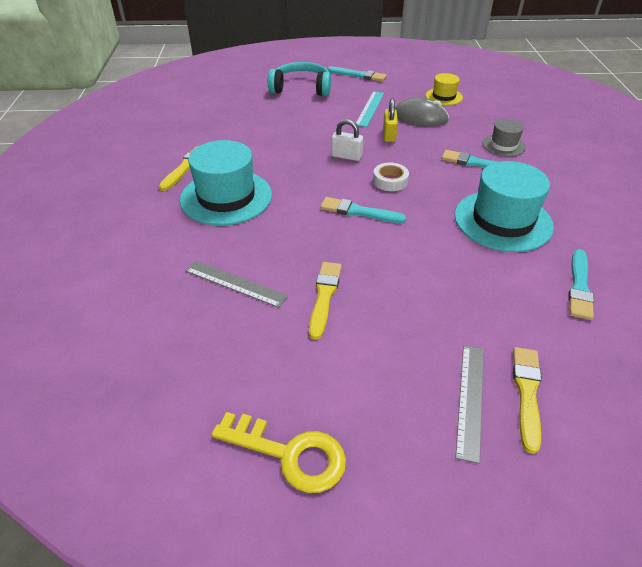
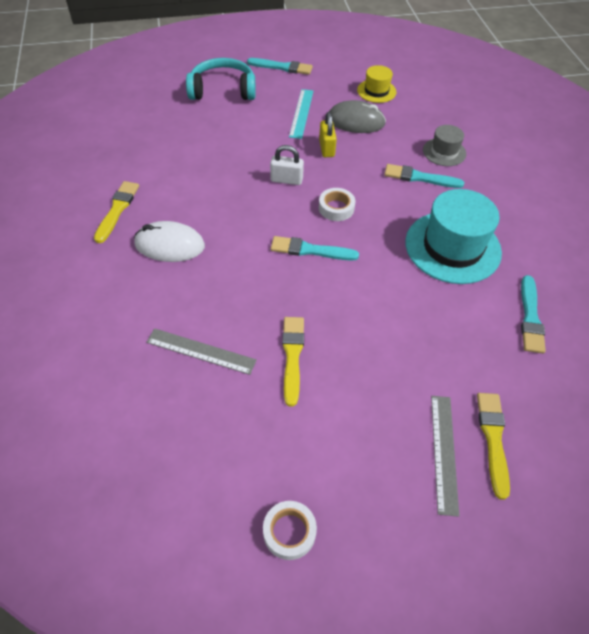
camera: 10 degrees left, 10 degrees up
(226, 197) = (169, 245): turquoise hat -> white mouse
(290, 454) = (289, 532): yellow key -> white tape

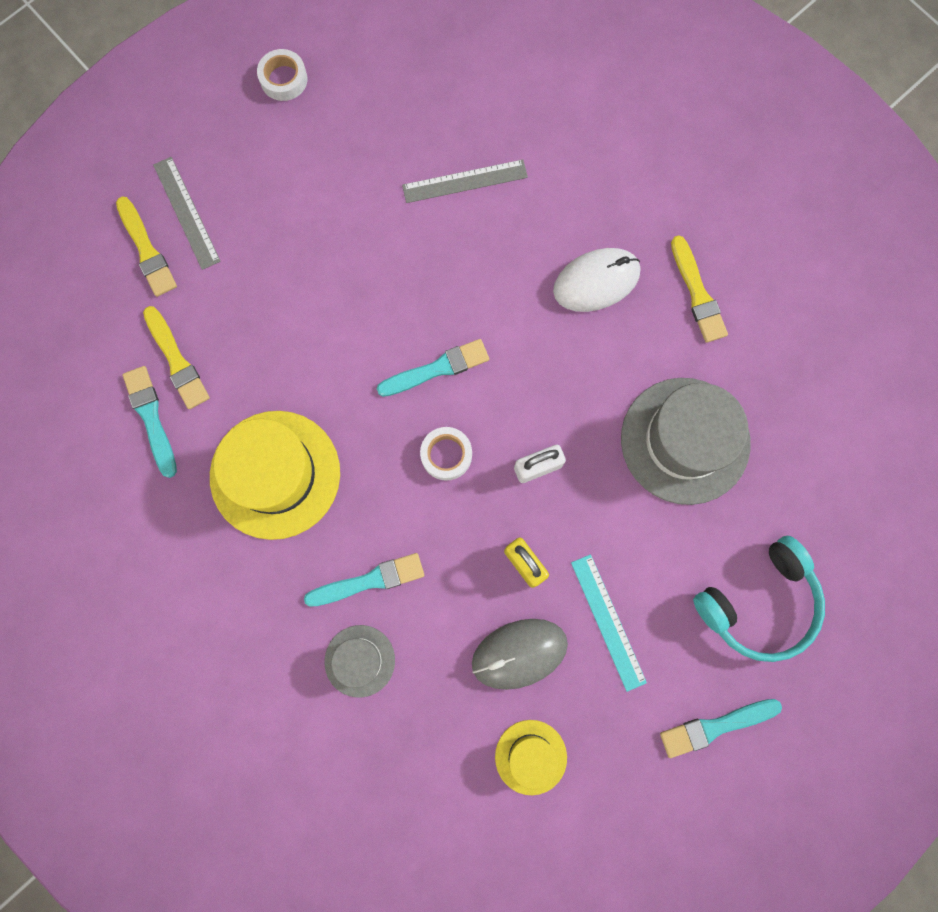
camera: 150 degrees right, 25 degrees up
(196, 154) = (685, 440): none -> grey hat
(292, 356) = (374, 226): yellow brush -> yellow brush (177, 361)
(452, 247) = (275, 474): turquoise hat -> yellow hat

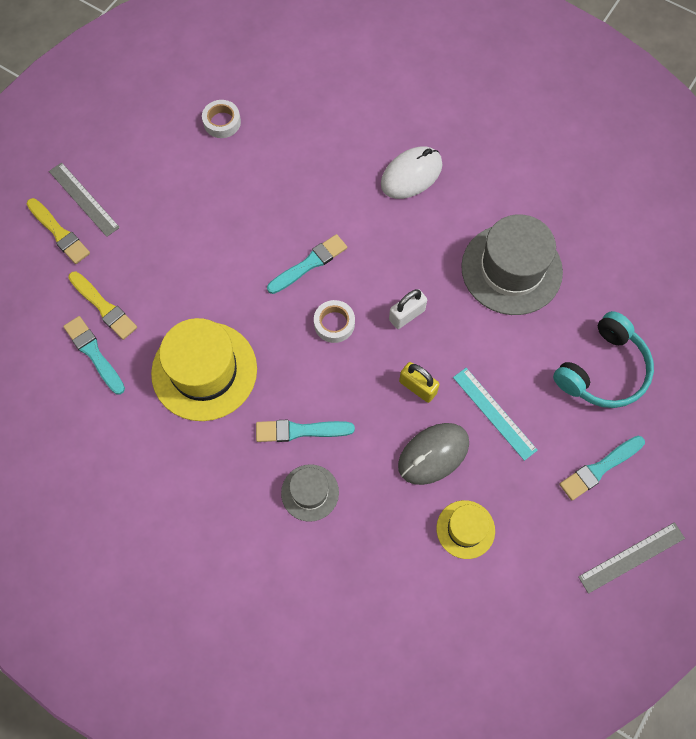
camera: 15 degrees left, 10 degrees down
(283, 79) = (135, 90): white tape -> white tape (222, 122)
(369, 581) = (300, 431): turquoise brush -> turquoise brush turned 150 degrees counterclockwise
(465, 181) = (292, 129): grey ruler -> grey ruler (631, 557)
(697, 293) = (488, 165): yellow brush -> none

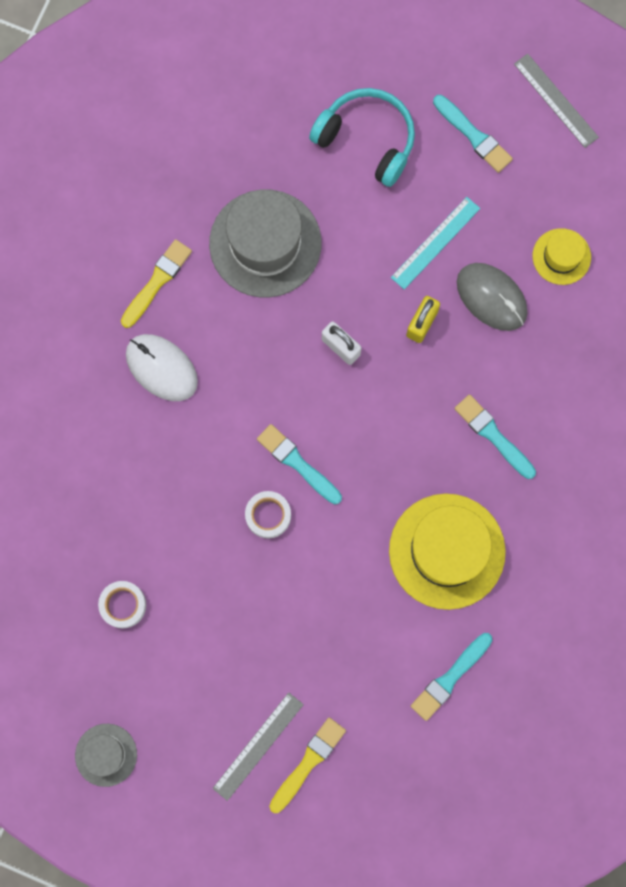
camera: 100 degrees left, 10 degrees up
(103, 307) = (392, 683): yellow brush -> yellow brush (157, 282)
(300, 431) = (493, 435): turquoise brush -> turquoise brush turned 150 degrees clockwise
(310, 492) = (556, 413): grey hat -> grey hat (106, 755)
(334, 323) = (365, 422): white tape -> white tape (268, 515)

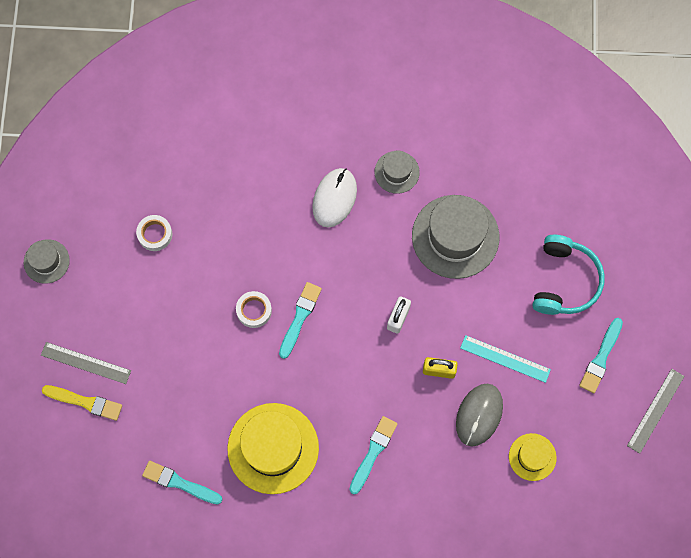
camera: 70 degrees right, 5 degrees down
(157, 282) = (397, 172): yellow brush -> grey hat

